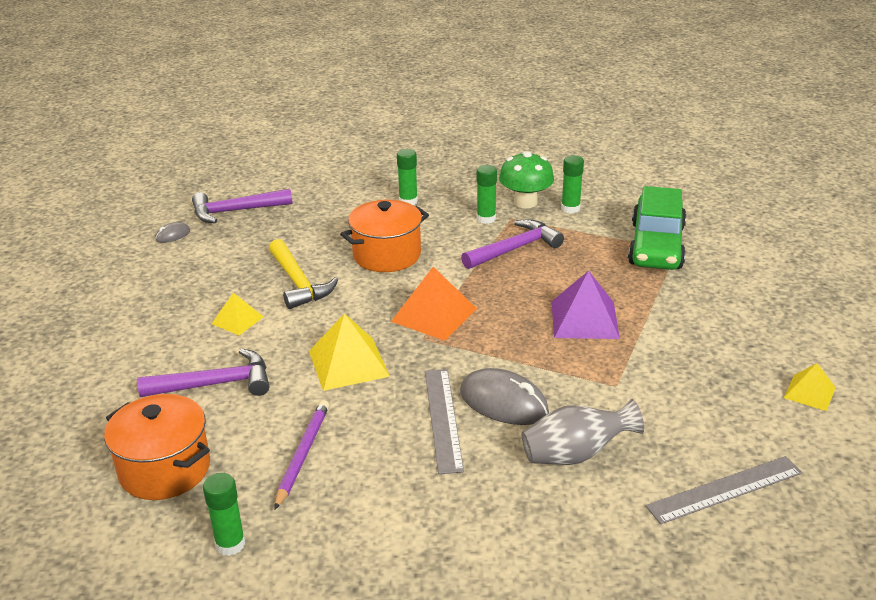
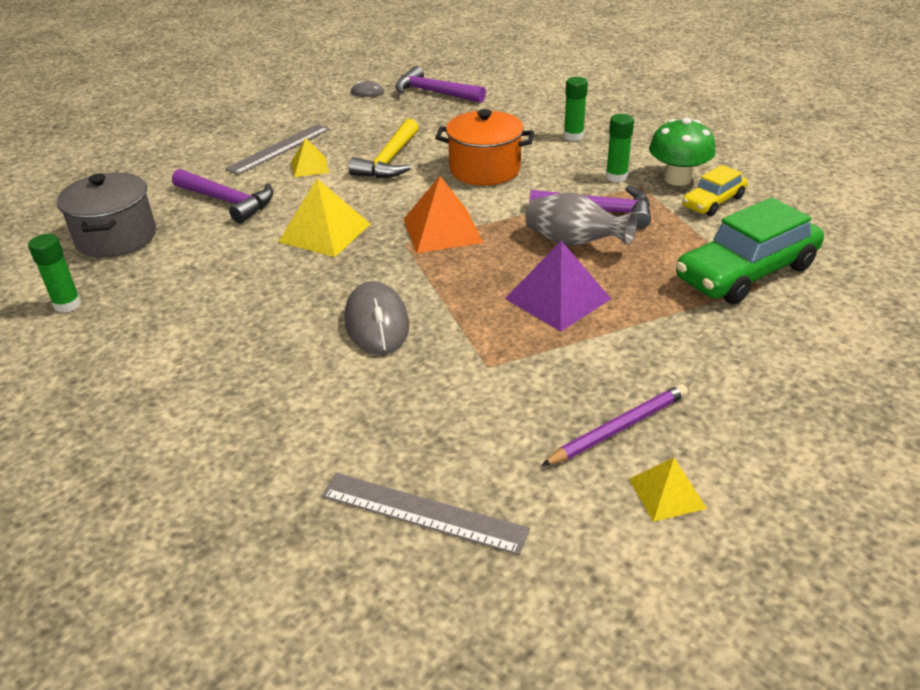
camera: 45 degrees right, 5 degrees up
(165, 469) = (116, 237): orange pot -> grey pot
(302, 455) = (194, 276): purple pencil -> purple pencil (618, 428)
(443, 419) = (315, 308): grey ruler -> grey ruler (279, 149)
(570, 208) = (713, 202): green glue stick -> yellow car
(575, 454) = (358, 397): grey vase -> grey vase (574, 243)

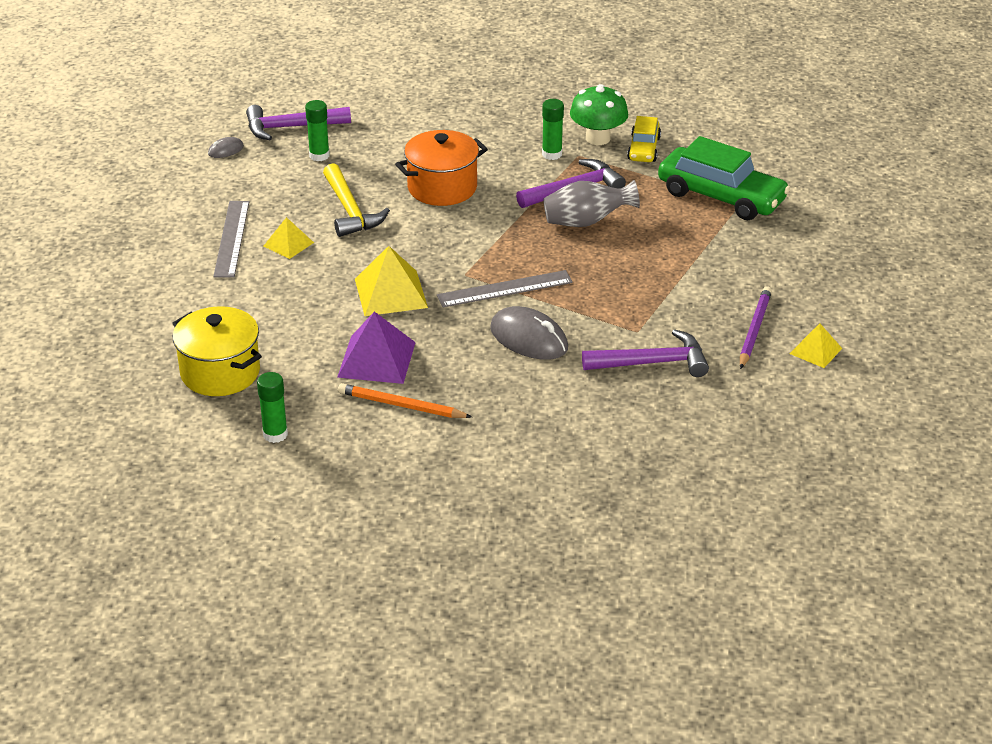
camera: 40 degrees left, 0 degrees up
(116, 237) = (220, 372): grey pot -> yellow pot
(188, 330) = (401, 405): none -> orange pencil
(227, 201) = (266, 303): purple hammer -> purple hammer (652, 363)
(423, 513) = (705, 425): grey ruler -> grey ruler (505, 289)
(442, 230) = (479, 252): orange pyramid -> none
(558, 298) = (625, 267): purple pyramid -> purple pyramid (376, 359)
(573, 136) = (473, 128): green glue stick -> green glue stick (319, 155)
(746, 272) = (721, 196): green car -> green car turned 75 degrees counterclockwise

